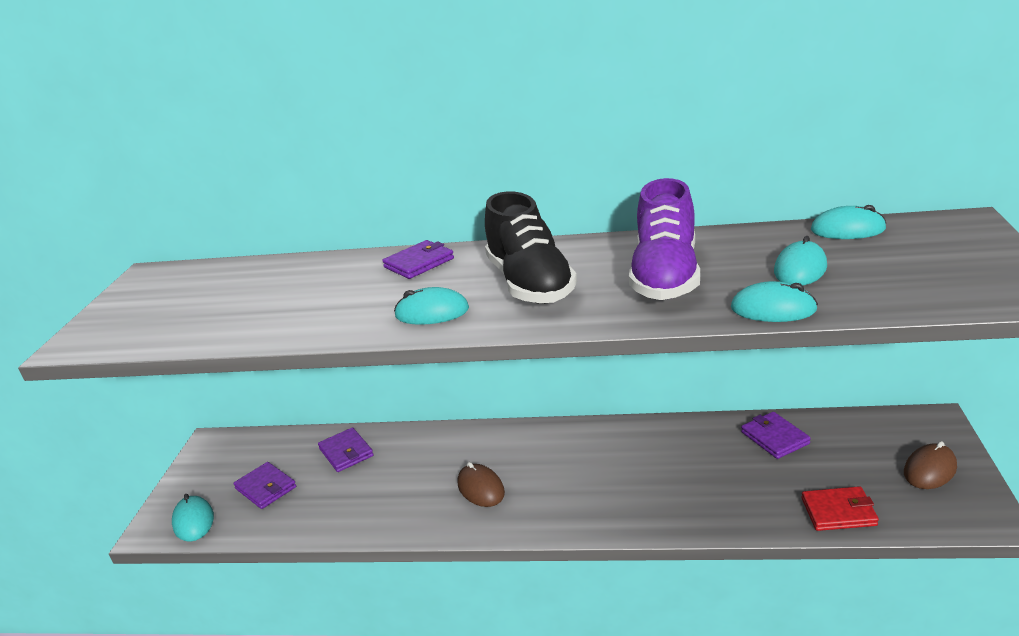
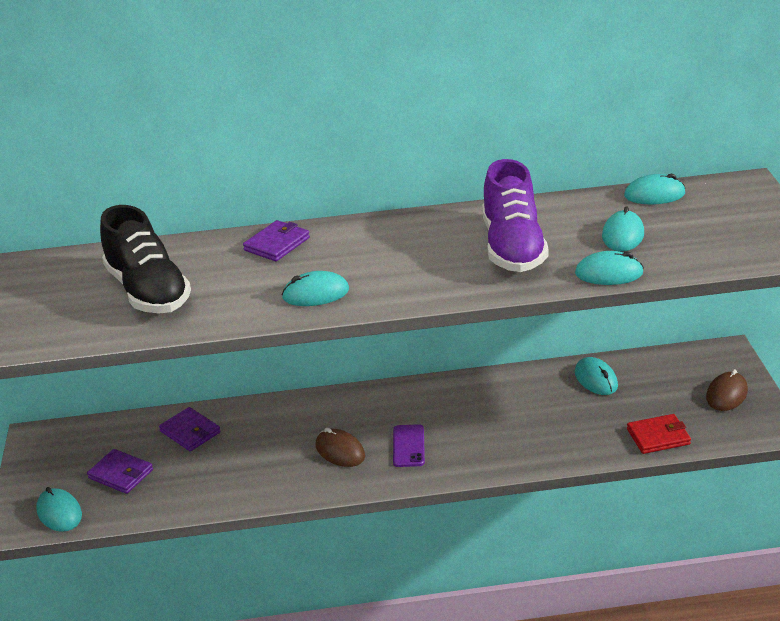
camera: 15 degrees left, 5 degrees up
(530, 284) = (394, 260): black shoe -> black shoe (148, 291)
(552, 491) = (408, 446): none -> purple phone
(775, 438) = (596, 379): purple wallet -> turquoise mouse

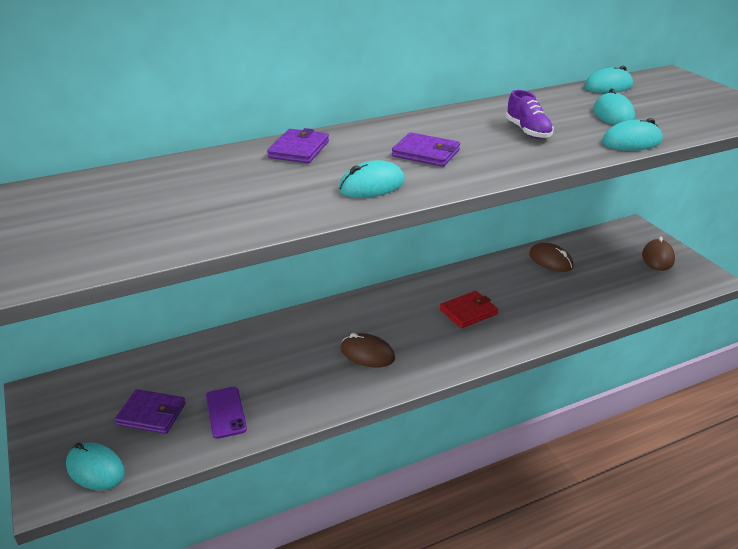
camera: 20 degrees left, 0 degrees up
(148, 291) = (184, 203): black shoe -> none
(190, 432) = (209, 360): purple wallet -> purple wallet (426, 153)
(408, 446) = (428, 339): purple phone -> purple phone (225, 412)
(512, 247) = (528, 131): purple shoe -> purple shoe, size x0.51
(596, 379) = (550, 260): turquoise mouse -> brown mouse
(658, 437) = (631, 297): red wallet -> red wallet (468, 312)

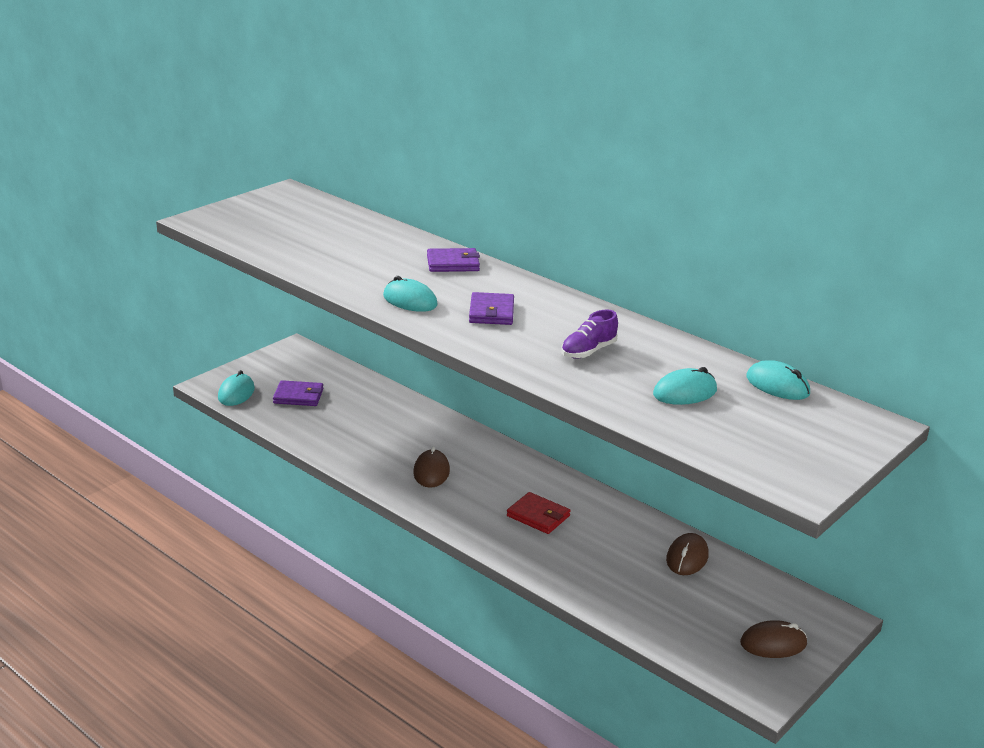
camera: 65 degrees right, 5 degrees down
(151, 414) = (298, 396): purple wallet -> purple wallet turned 75 degrees counterclockwise
(225, 412) = (318, 425): purple phone -> none
(631, 142) = (614, 405): turquoise mouse -> none

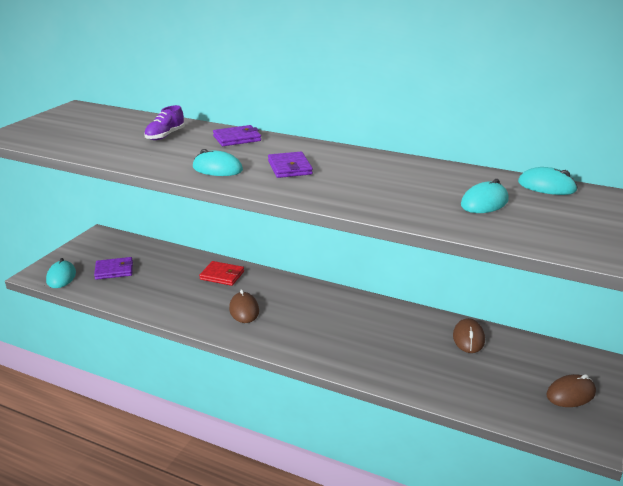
camera: 15 degrees left, 0 degrees up
(538, 516) = (342, 328): red wallet -> red wallet (222, 275)
(588, 351) = (386, 184): purple shoe -> purple shoe (165, 136)

